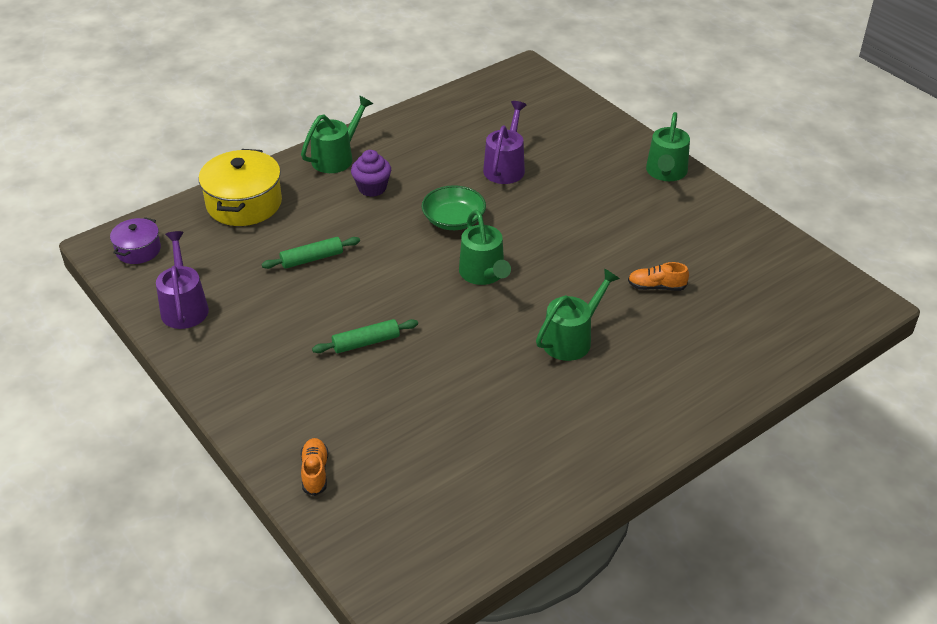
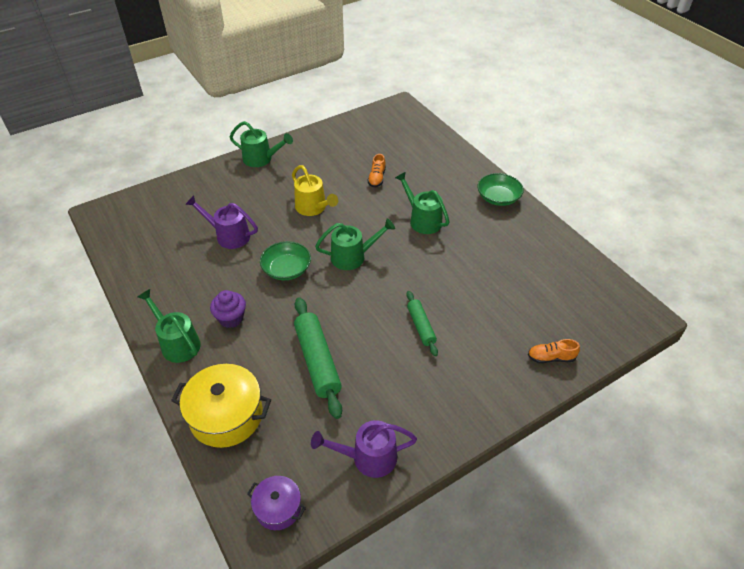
camera: 85 degrees left, 5 degrees up
(312, 259) = (317, 361): green rolling pin -> green rolling pin, size x1.71
(573, 230) = (313, 208): none -> yellow watering can
(646, 428) = (498, 198): none -> green bowl

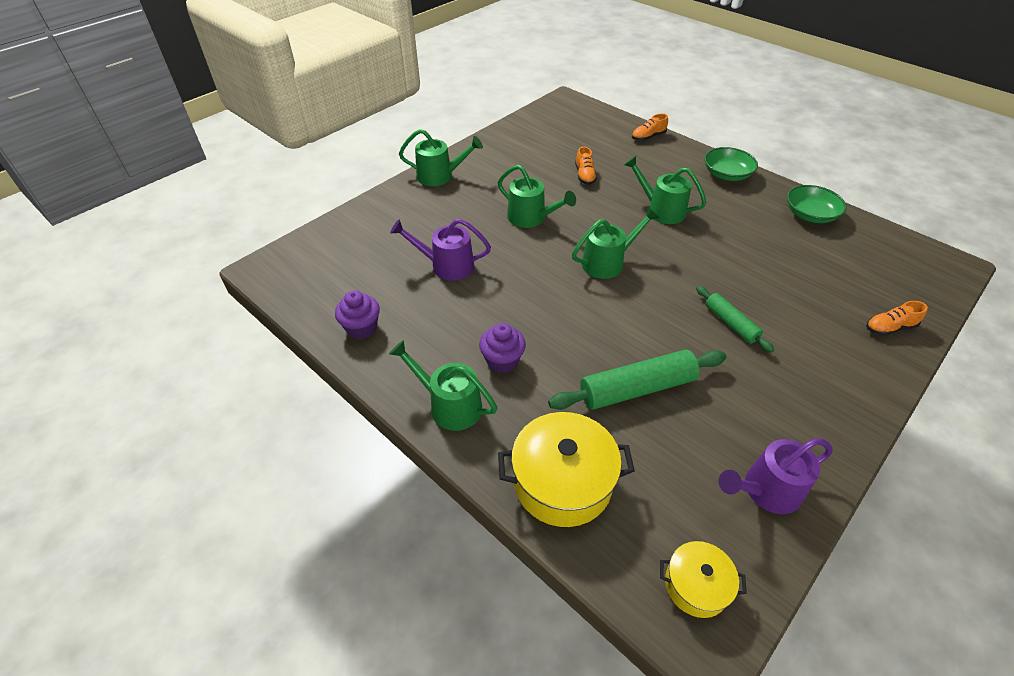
camera: 15 degrees left, 0 degrees up
(145, 272) = (361, 328): none -> purple cupcake
(278, 508) = (696, 585): purple pot -> yellow pot
(286, 269) = (538, 290): green bowl -> green bowl (810, 215)
(313, 208) = (531, 218): yellow watering can -> green watering can
(317, 361) = (637, 388): green rolling pin -> green rolling pin turned 75 degrees counterclockwise
(451, 151) = (648, 137): none -> orange shoe

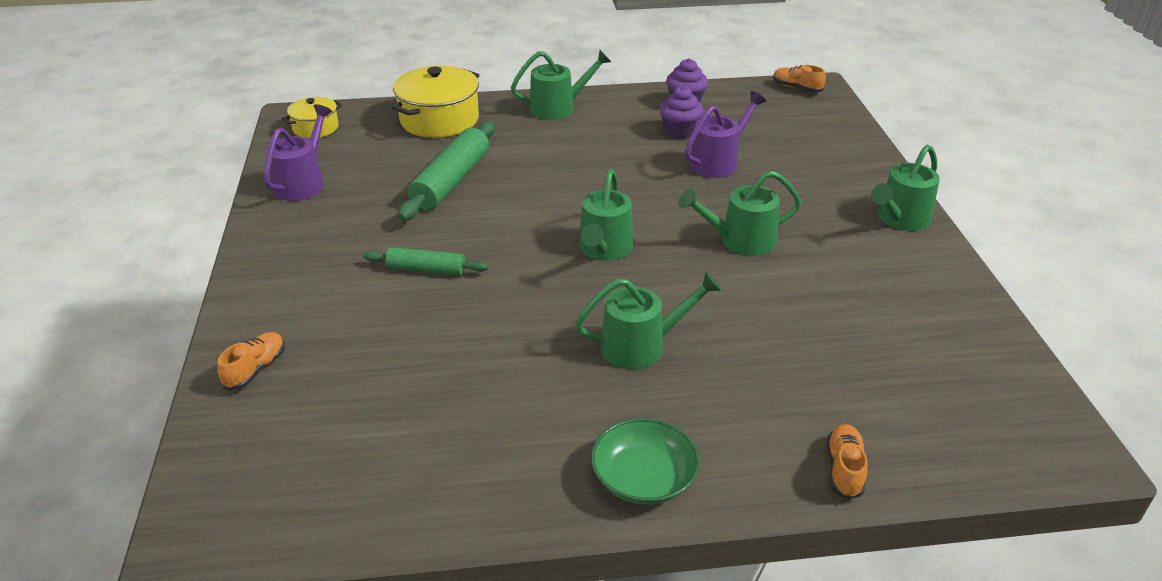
camera: 130 degrees right, 10 degrees down
(502, 361) = (566, 141): purple cupcake -> purple cupcake (679, 131)
(584, 175) = (790, 329): orange shoe -> orange shoe (796, 88)
(810, 215) = (456, 486): green bowl -> none

